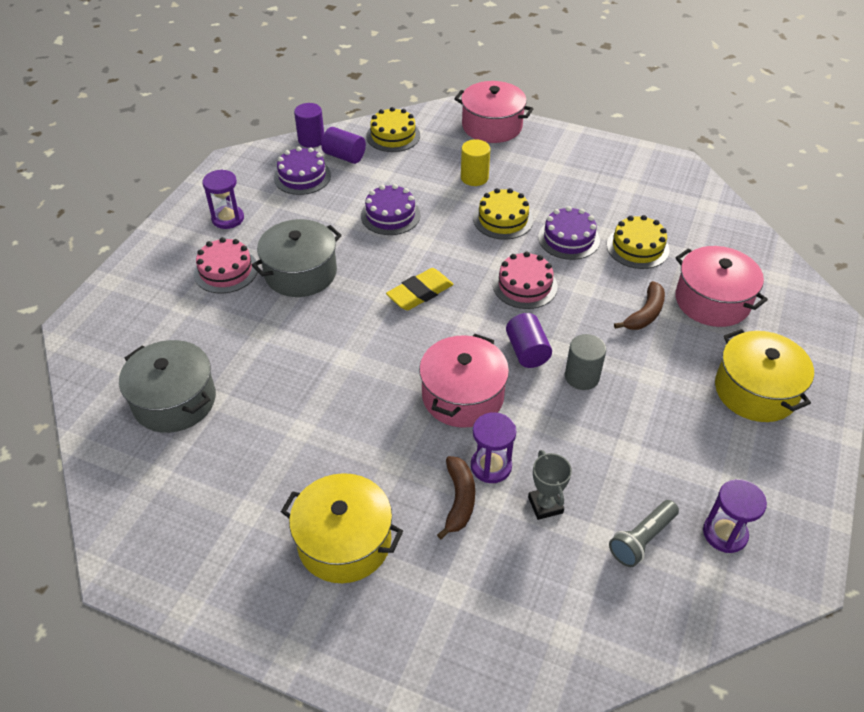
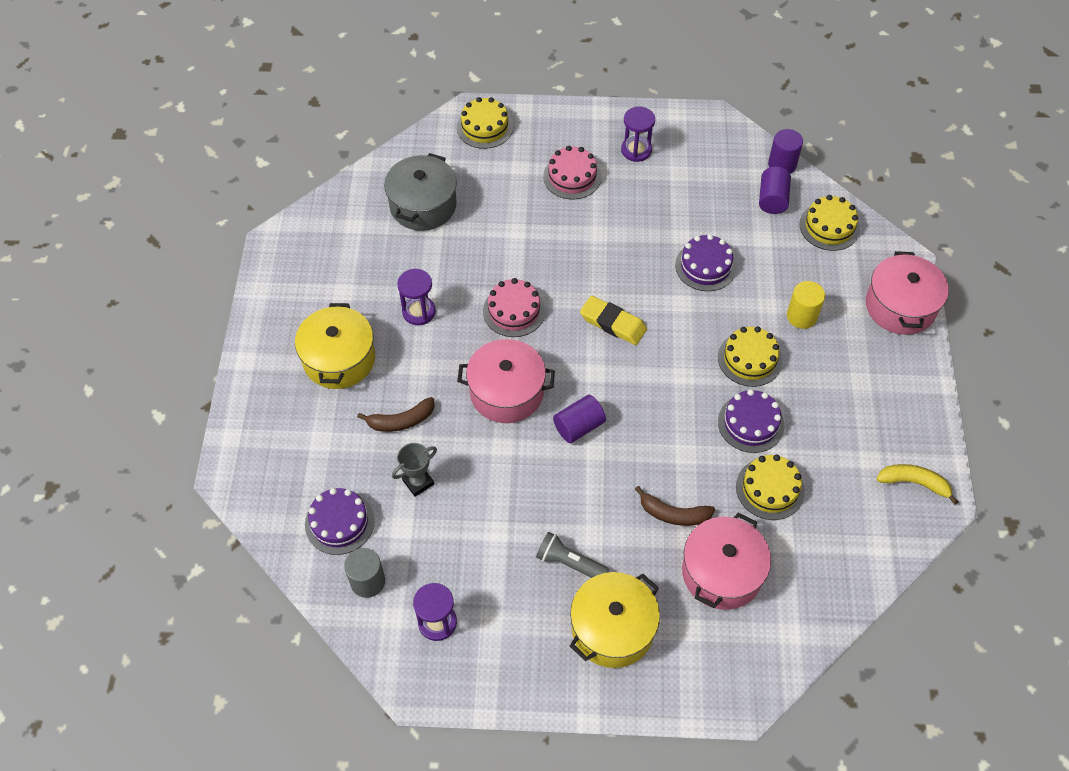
camera: 70 degrees right, 10 degrees up
(107, 318) = (485, 127): none -> yellow cake
(301, 273) = (595, 228): grey pot -> none
(302, 176) = (723, 179): purple cake -> purple cake (339, 522)
(491, 466) = (442, 433): purple hourglass -> purple hourglass (419, 312)
(524, 285) = (663, 402): pink cake -> pink cake (514, 311)
(582, 377) = (567, 477): grey cylinder -> grey cylinder (368, 581)
(642, 539) = (409, 559): grey flashlight -> grey flashlight (569, 563)
(656, 171) = (914, 483): none -> yellow banana

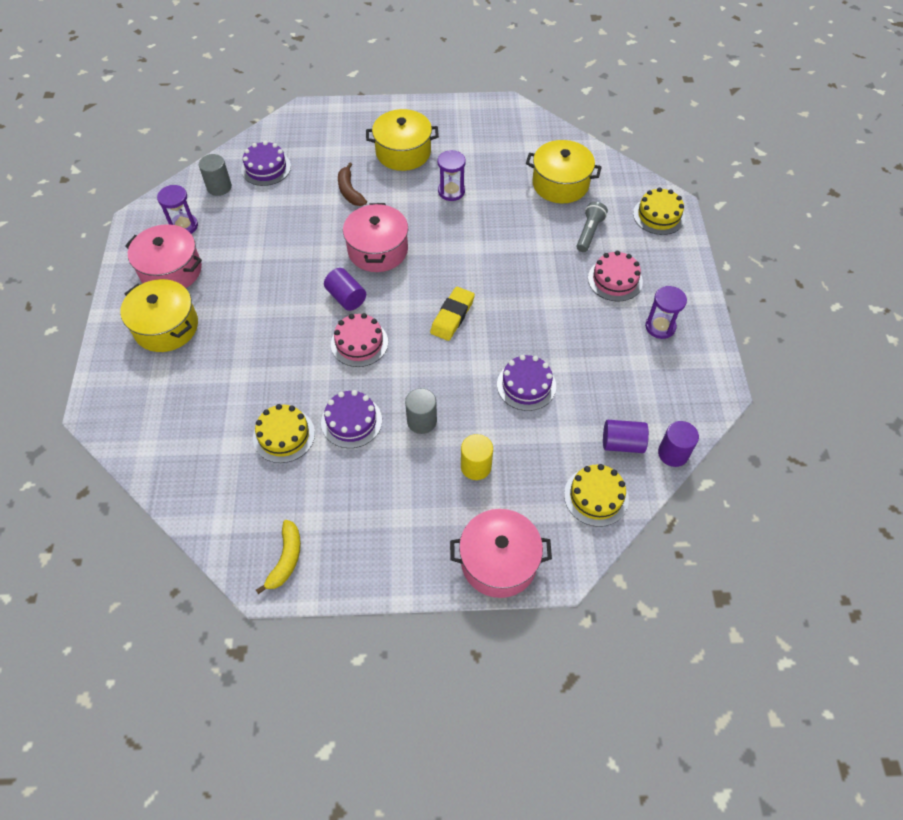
camera: 85 degrees right, 0 degrees up
(418, 482) = (297, 205): grey trophy -> none
(423, 205) = (560, 184): grey pot -> yellow pot
(514, 311) = (458, 249): pink cake -> pink cake (359, 343)
(569, 563) = (223, 298): grey flashlight -> grey flashlight (589, 232)
(673, 514) = (262, 364): brown banana -> none
(721, 572) = (206, 398): pink pot -> pink pot (171, 270)
(749, 359) = (422, 421): yellow cake -> grey cylinder

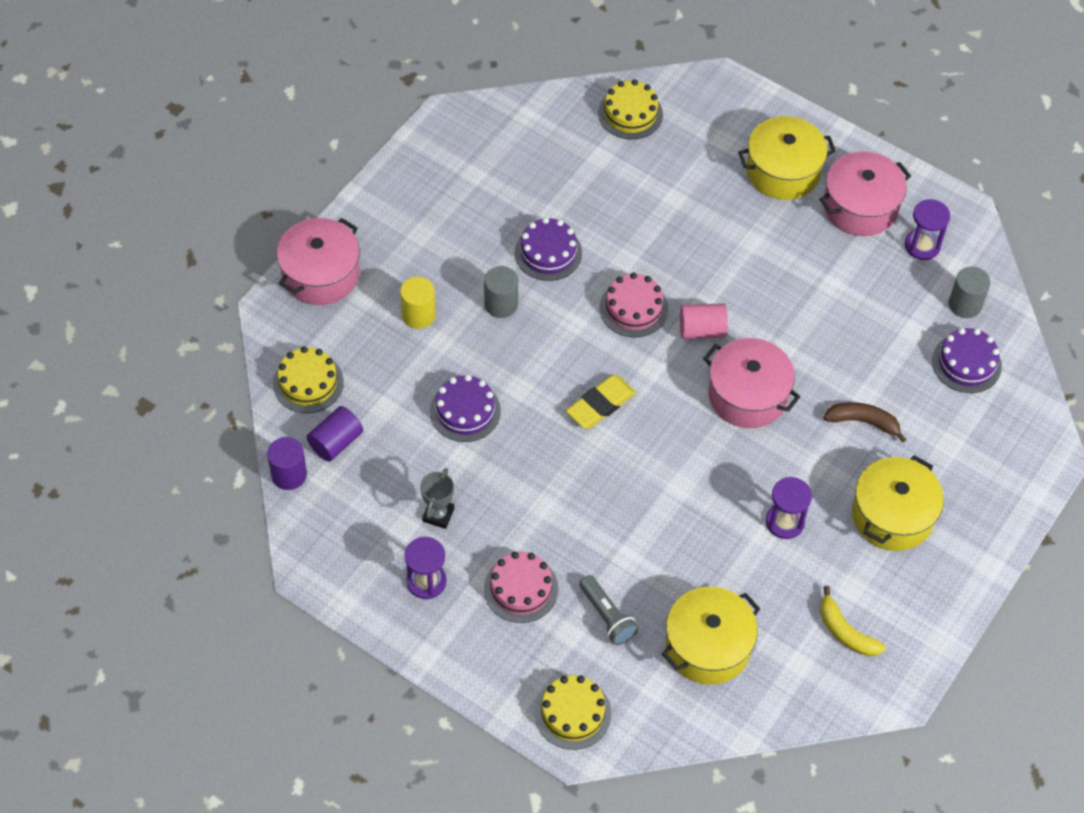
camera: 125 degrees right, 0 degrees up
(284, 435) = (577, 197): yellow cake -> yellow cake (630, 113)
(286, 559) = (455, 140): yellow banana -> yellow banana (845, 631)
(346, 297) = (702, 330): purple cylinder -> pink cylinder
(452, 316) = (600, 405): yellow eraser -> yellow eraser turned 75 degrees clockwise
(612, 350) = (438, 515): none -> grey trophy

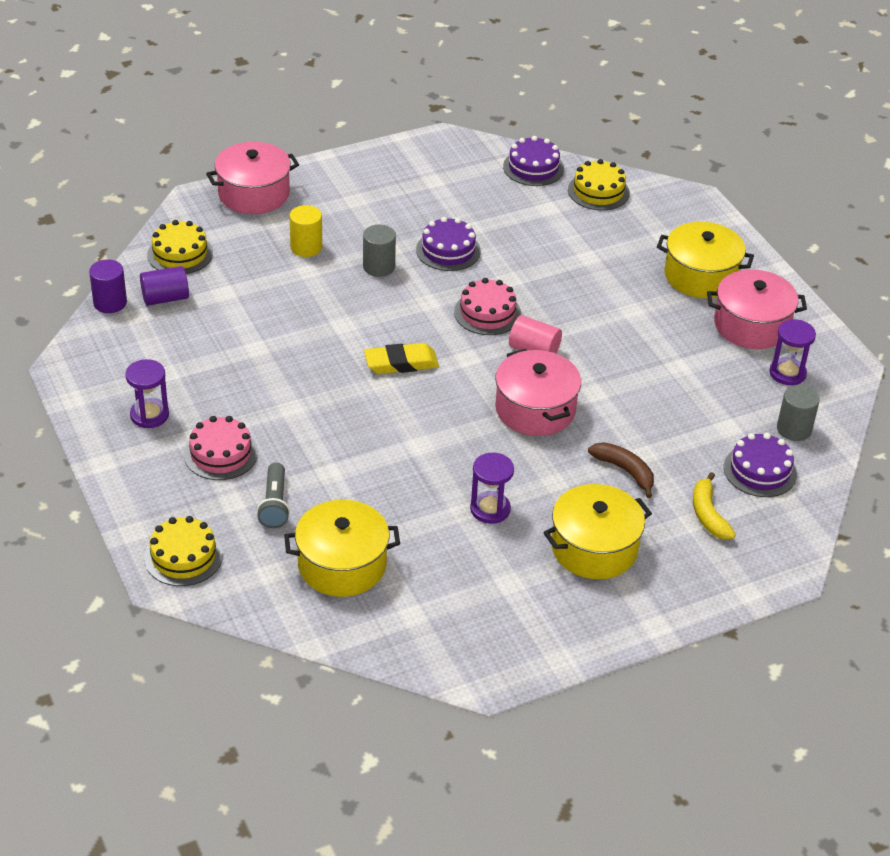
camera: 30 degrees right, 15 degrees down
(438, 515) = (200, 377): grey trophy -> none
(465, 411) = (285, 321): purple cake -> purple cake (533, 167)
(845, 631) = (475, 611): yellow banana -> yellow banana (708, 514)

